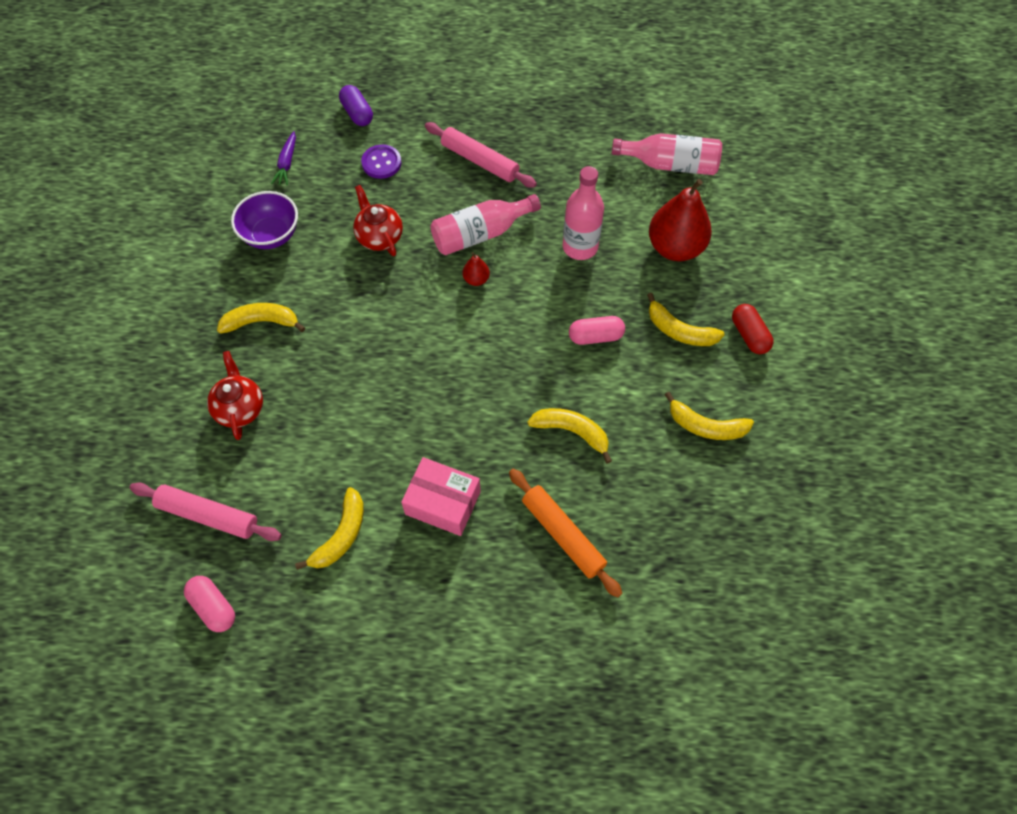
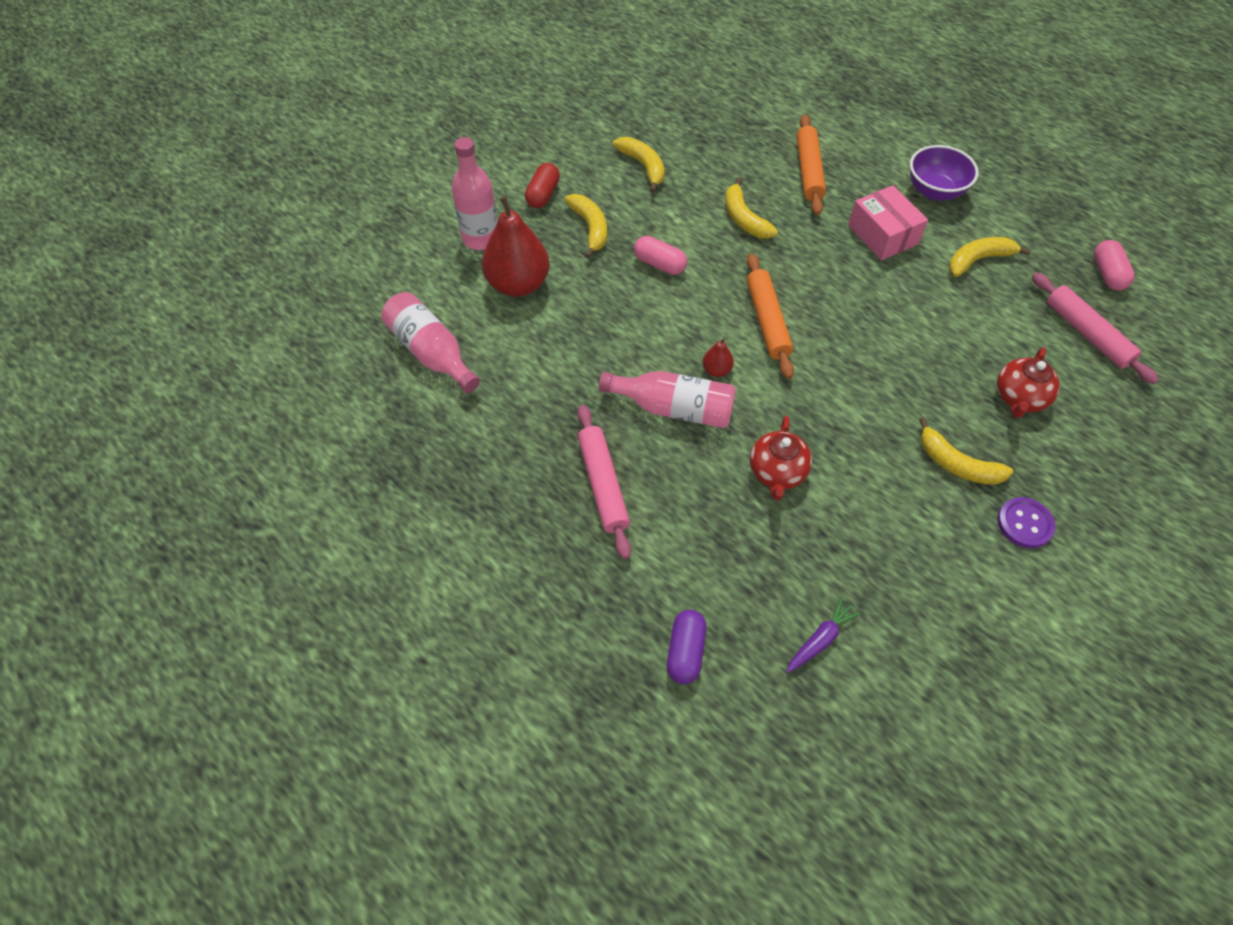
camera: 140 degrees left, 5 degrees down
(271, 235) = (894, 554): purple bowl -> purple bowl (934, 191)
(381, 163) = (709, 559): purple button -> purple button (1024, 524)
(473, 344) = (767, 321): none -> orange rolling pin
(580, 247) = (596, 337): pink bottle -> pink bottle (481, 238)

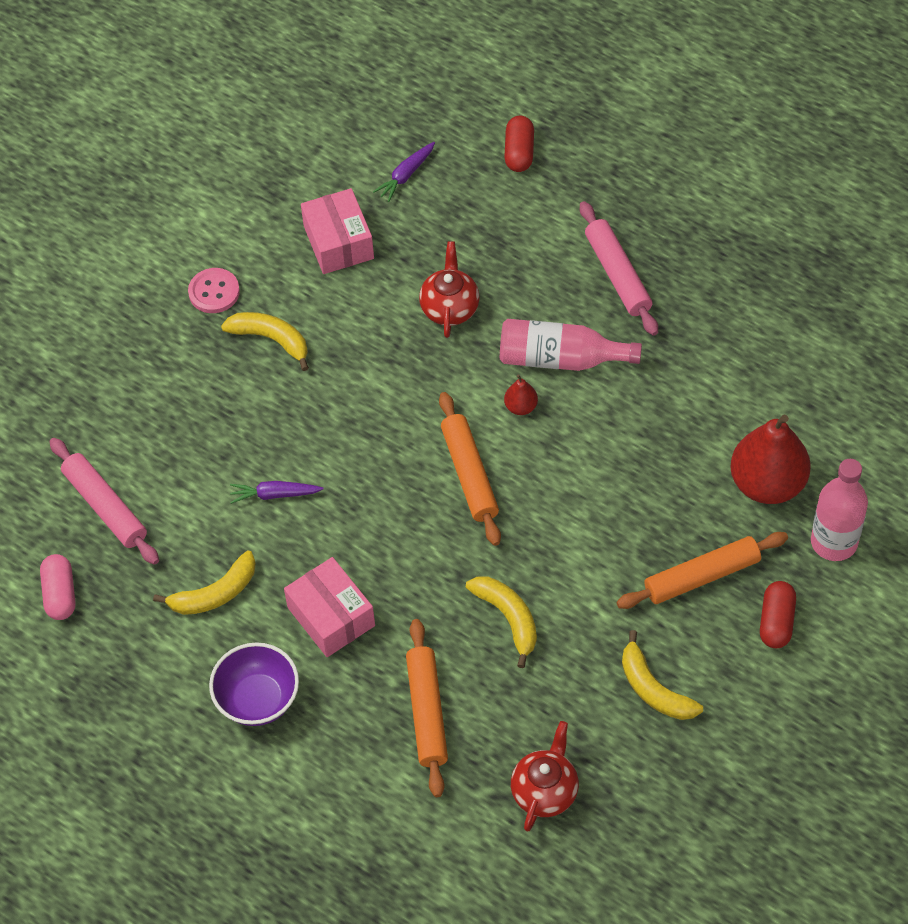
camera: 175 degrees right, 0 degrees up
(431, 352) = (835, 386): pink bottle -> none
(590, 228) = (702, 576): yellow banana -> orange rolling pin
(659, 264) = (605, 534): pink capsule -> none
(685, 652) = (519, 152): purple capsule -> red capsule
(895, 563) = (338, 242): none -> pink box
(938, 325) = (274, 494): none -> purple carrot
(1019, 398) = (197, 418): red teapot -> red teapot (545, 791)
(1024, 524) = (214, 292): purple button -> pink button

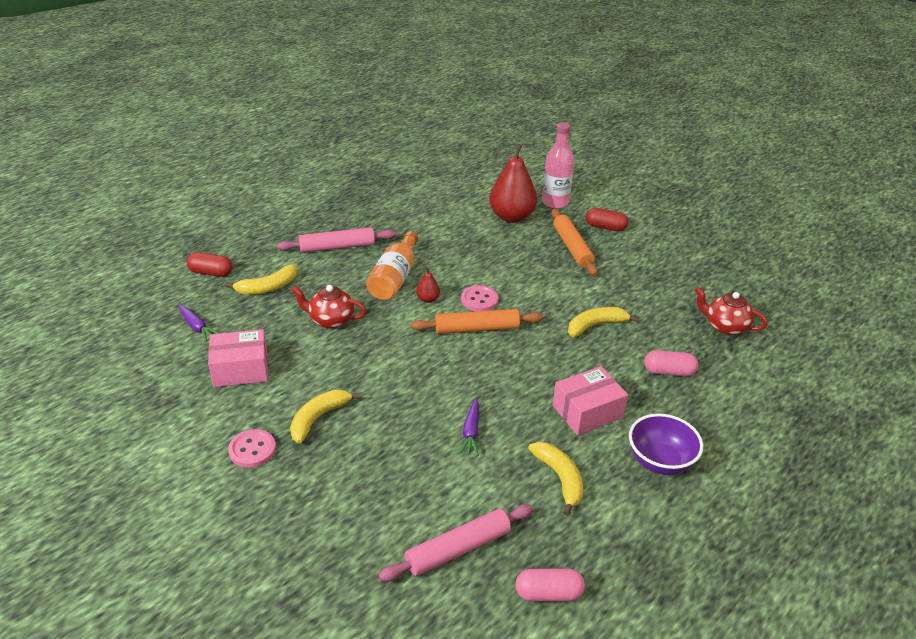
camera: 85 degrees left, 20 degrees down
(427, 712) = (668, 372): orange rolling pin -> pink capsule
(534, 468) = (479, 300): none -> pink button
(560, 359) = (395, 278): pink bottle -> orange bottle
(654, 689) = (650, 275): yellow banana -> yellow banana (268, 287)

